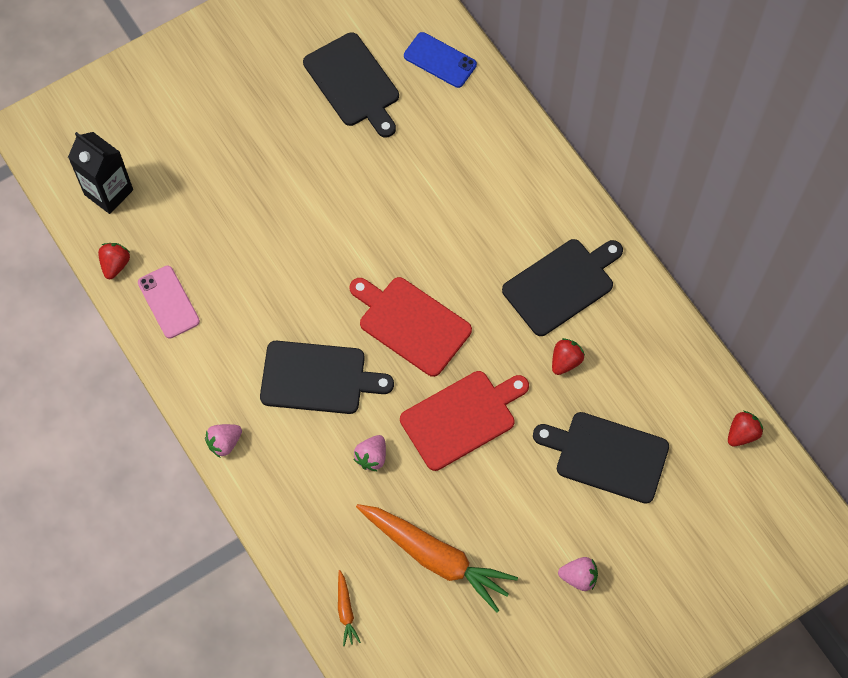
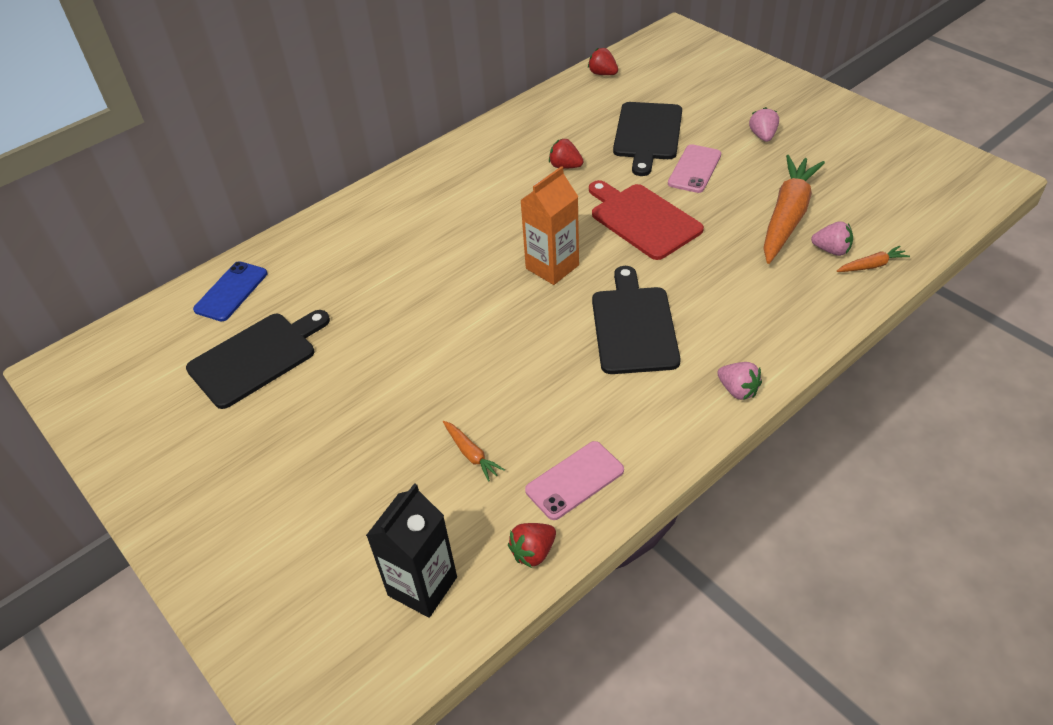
camera: 95 degrees left, 20 degrees down
(115, 265) = (533, 552): red strawberry -> red strawberry turned 45 degrees counterclockwise
(212, 233) = (471, 454): none -> orange carrot
(372, 457) = (706, 272): pink strawberry -> pink strawberry (831, 250)
(411, 324) = (552, 267): red cutting board -> orange carton
(533, 488) = (694, 169): none -> pink phone
(561, 285) = (488, 177): black cutting board -> none

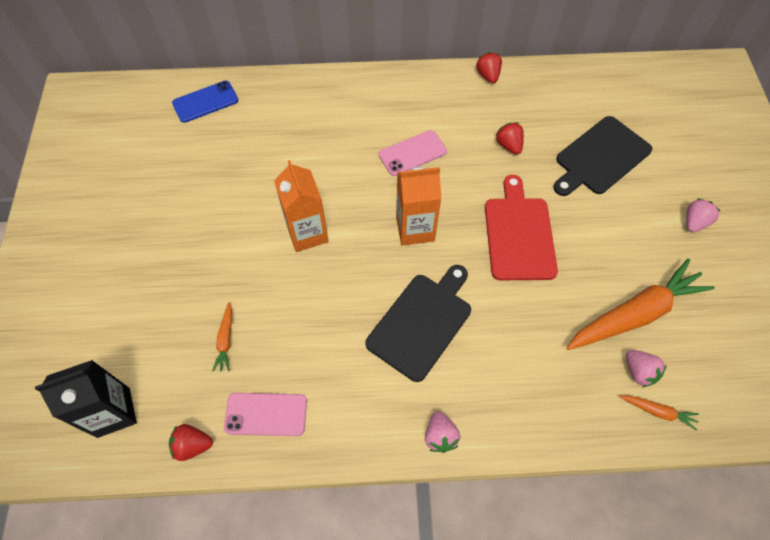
camera: 35 degrees right, 15 degrees up
(256, 357) = (175, 165): black cutting board -> none
(457, 328) = (307, 233): none -> orange carton
(602, 74) = (621, 75): red strawberry -> red strawberry (488, 75)
(694, 169) = (605, 216): pink phone -> pink phone (412, 153)

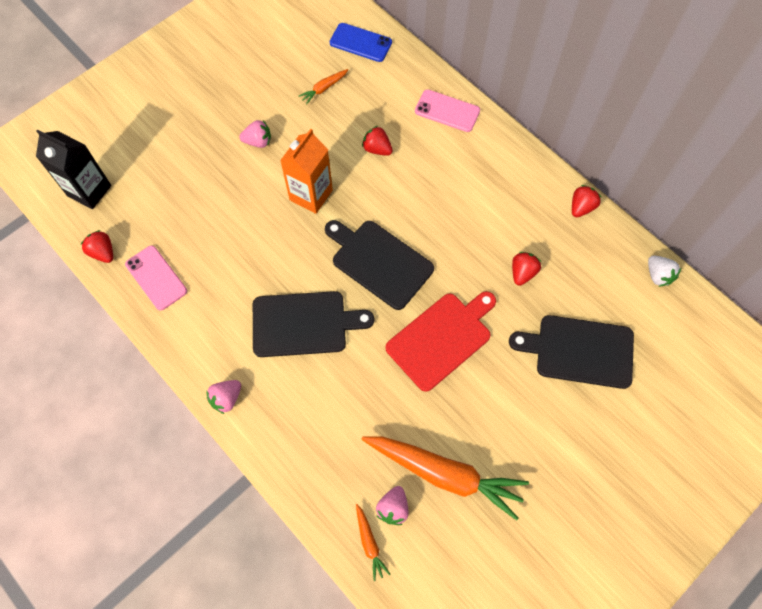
camera: 50 degrees right, 5 degrees up
(225, 340) = (187, 212): orange carrot -> orange carrot (324, 88)
(313, 159) = (377, 149): none -> red strawberry
(412, 153) = (447, 210): pink phone -> pink phone (447, 111)
(415, 229) = (379, 262): orange carton -> black cutting board
(579, 74) = (658, 275): none -> white strawberry
(694, 222) = (582, 469): pink strawberry -> pink strawberry (258, 141)

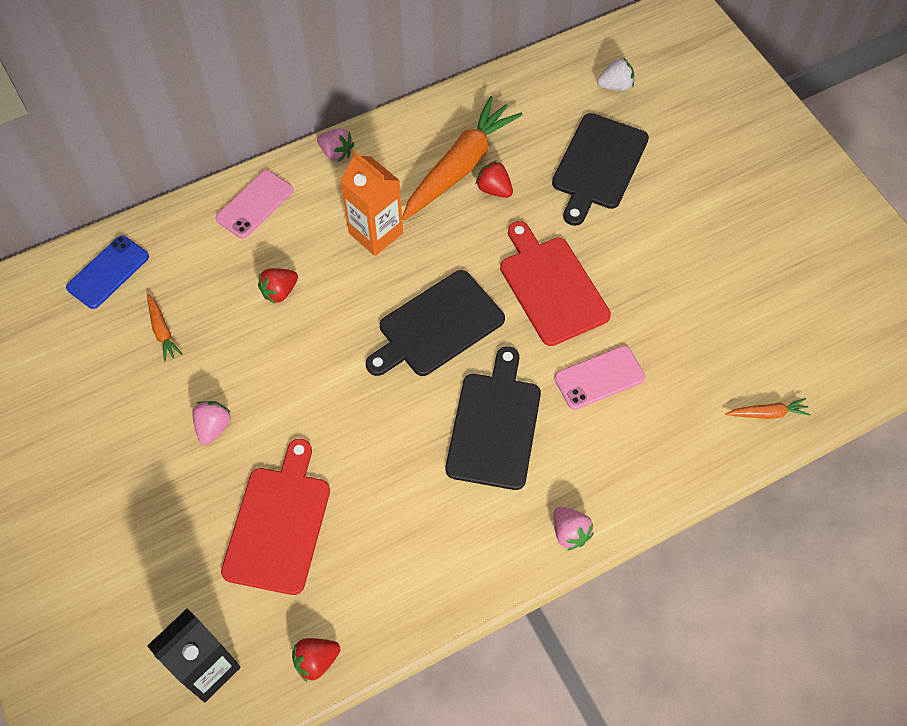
camera: 75 degrees left, 5 degrees down
(156, 278) = (378, 593): pink phone -> pink phone (599, 378)
(195, 202) = (278, 524): none -> red cutting board
(311, 195) = (319, 380): orange carton -> orange carton (376, 233)
(393, 508) = (734, 381): pink strawberry -> pink strawberry (336, 153)
(444, 473) = (705, 324): orange carrot -> orange carrot (459, 167)
(581, 207) = (432, 113): red strawberry -> none
(658, 275) = (533, 74): white strawberry -> white strawberry (615, 86)

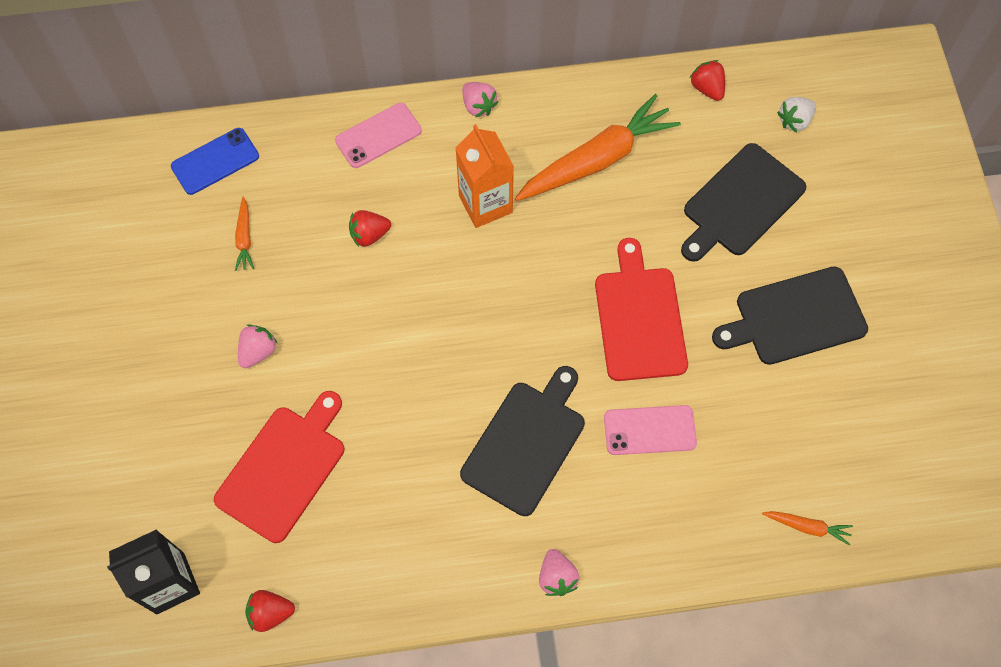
camera: 20 degrees right, 5 degrees up
(437, 326) = (509, 321): black cutting board -> black cutting board (795, 317)
(494, 189) = (622, 195): red strawberry -> red strawberry (707, 88)
(615, 86) = (794, 121): white strawberry -> white strawberry turned 135 degrees clockwise

